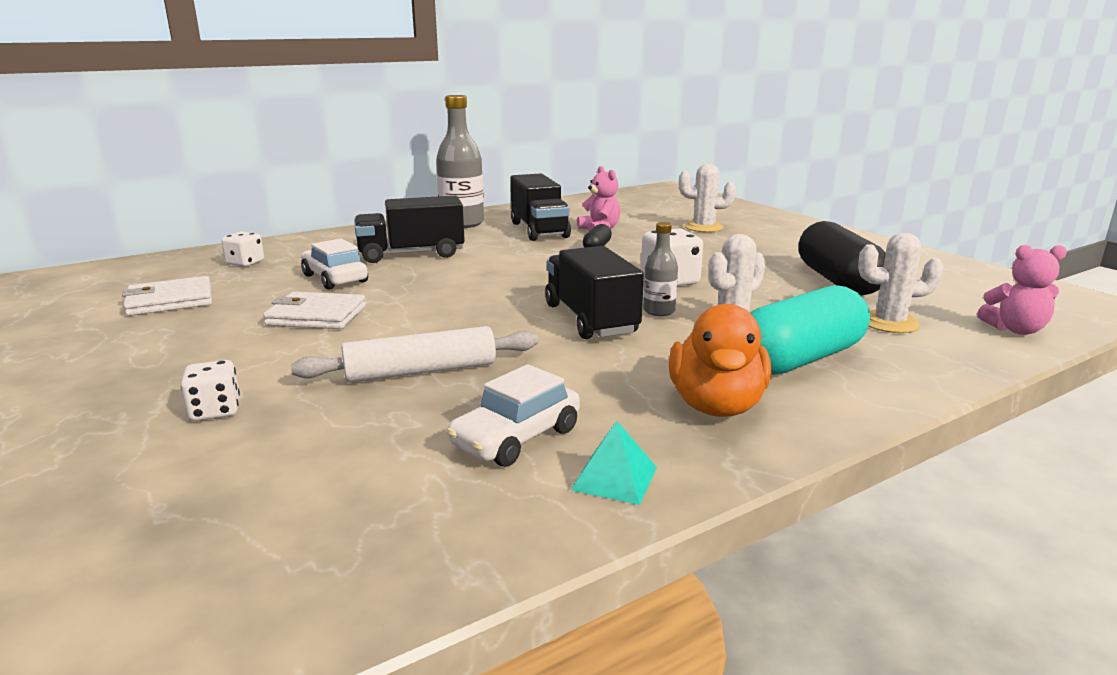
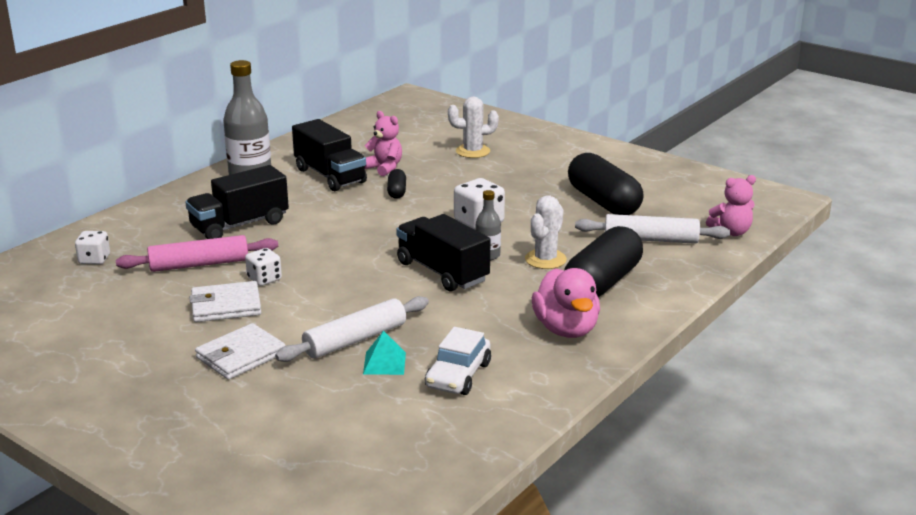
camera: 20 degrees left, 5 degrees up
(170, 301) = (80, 313): white wallet -> white wallet (241, 355)
(215, 411) = (242, 397): white dice -> white dice (264, 279)
(335, 278) = (199, 264): white car -> pink rolling pin
(614, 478) = (532, 388): turquoise pyramid -> turquoise pyramid (384, 363)
(716, 406) = (566, 329): orange duck -> pink duck
(799, 359) = (602, 282): turquoise capsule -> black capsule
(889, 323) = (650, 239): white cactus -> white rolling pin

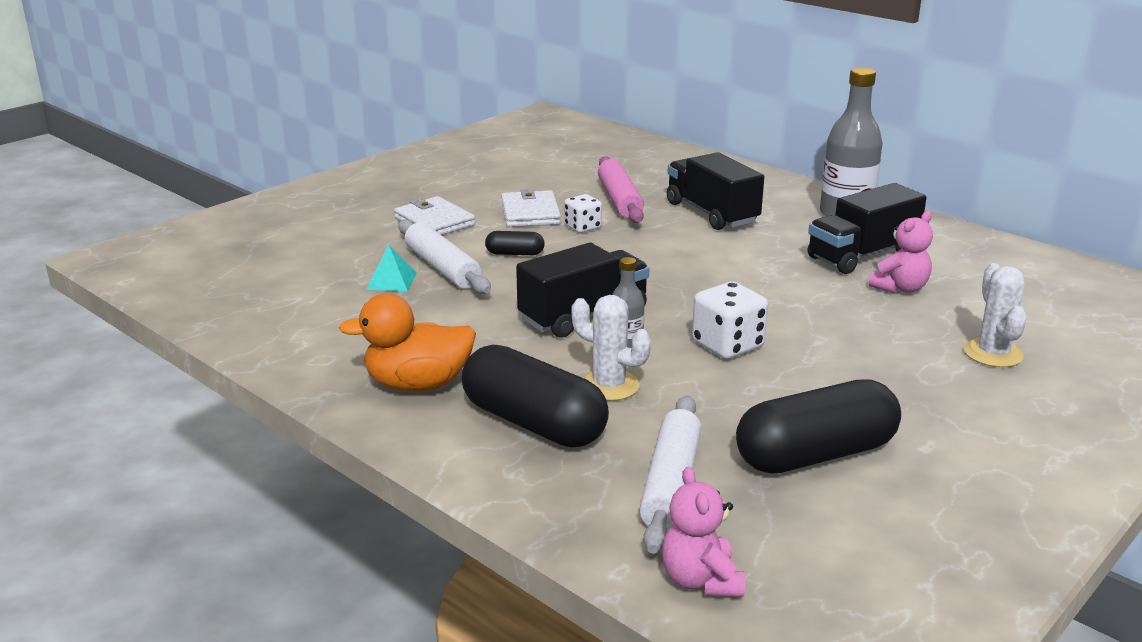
camera: 95 degrees right, 0 degrees up
(94, 259) = (634, 162): white dice -> none
(397, 191) = (821, 294): black capsule -> black capsule (515, 253)
(458, 375) = (349, 315): white car -> none
(566, 329) = (418, 384): pink duck -> orange duck

